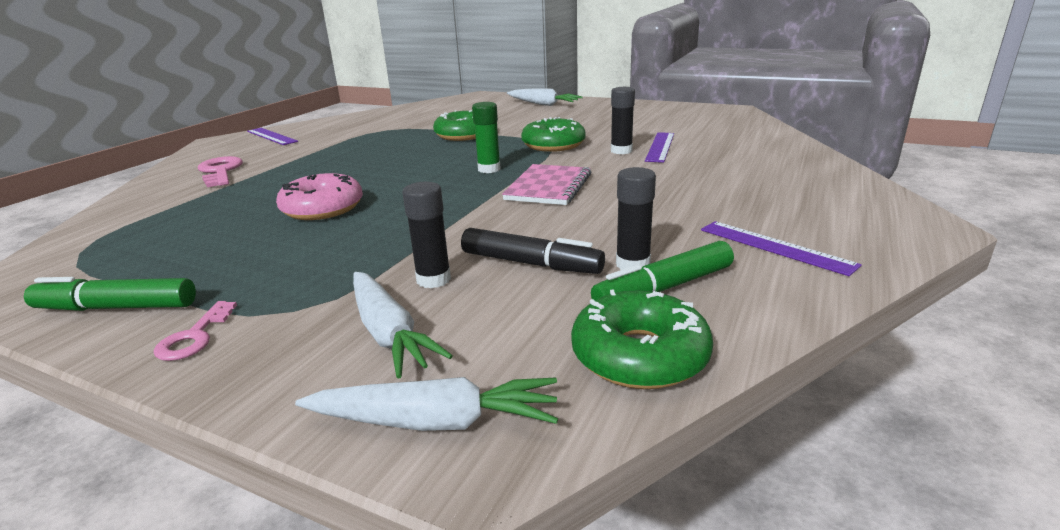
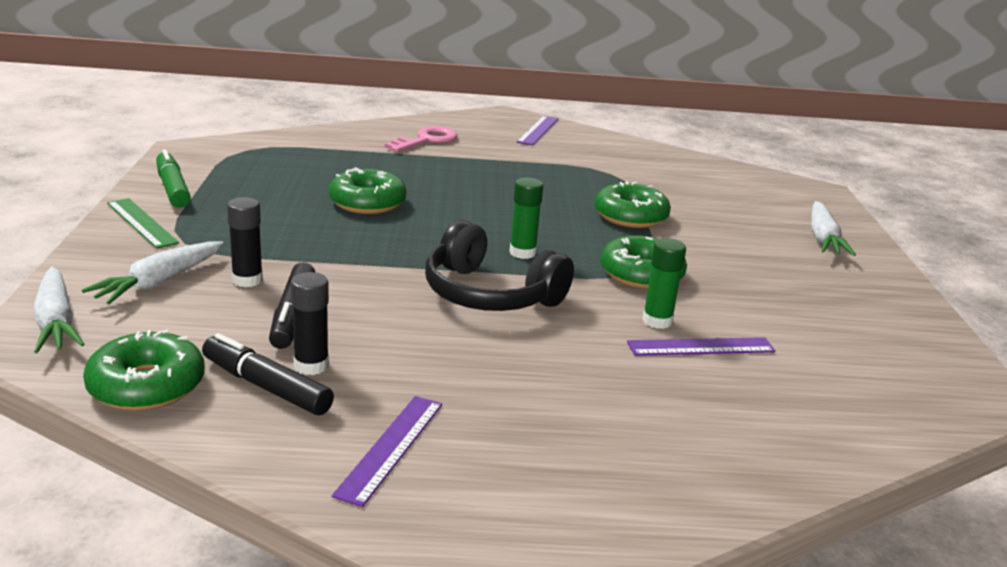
camera: 60 degrees right, 0 degrees up
(195, 337) = (142, 223): pink key -> green ruler
(323, 208) = (367, 203): pink donut -> green donut
(548, 187) = (490, 294): pink notebook -> black headphones
(621, 151) = (657, 321): black glue stick -> green glue stick
(664, 288) = (266, 386): green marker -> black marker

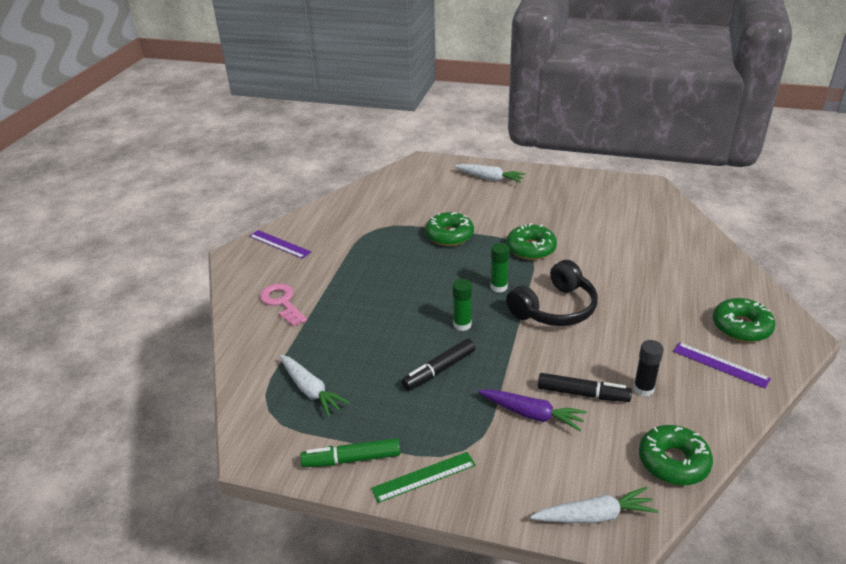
camera: 70 degrees left, 10 degrees up
(159, 282) = (534, 461): white carrot -> white carrot (310, 390)
(247, 280) = (532, 414): black glue stick -> purple carrot
(266, 386) = (668, 409): black marker -> black marker (439, 370)
(367, 203) = (406, 346): green donut -> green donut (741, 327)
(657, 321) = (586, 255): green glue stick -> green glue stick (462, 325)
(701, 347) = (613, 248): purple ruler -> none

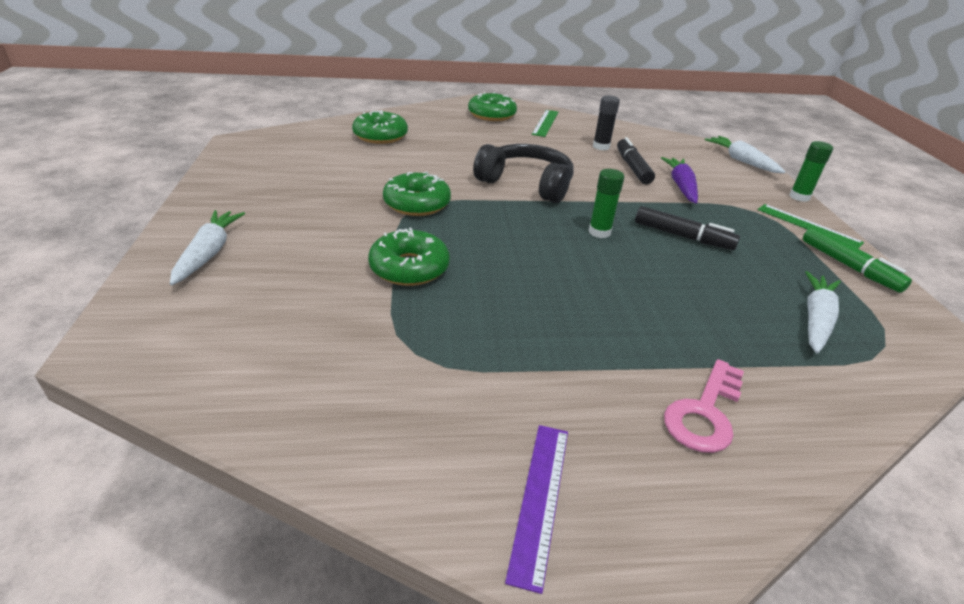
camera: 115 degrees left, 0 degrees up
(499, 287) = (511, 217): green glue stick -> green glue stick (799, 197)
(673, 462) = (662, 139): green donut -> green donut (380, 136)
(720, 365) = (545, 123): purple ruler -> green ruler

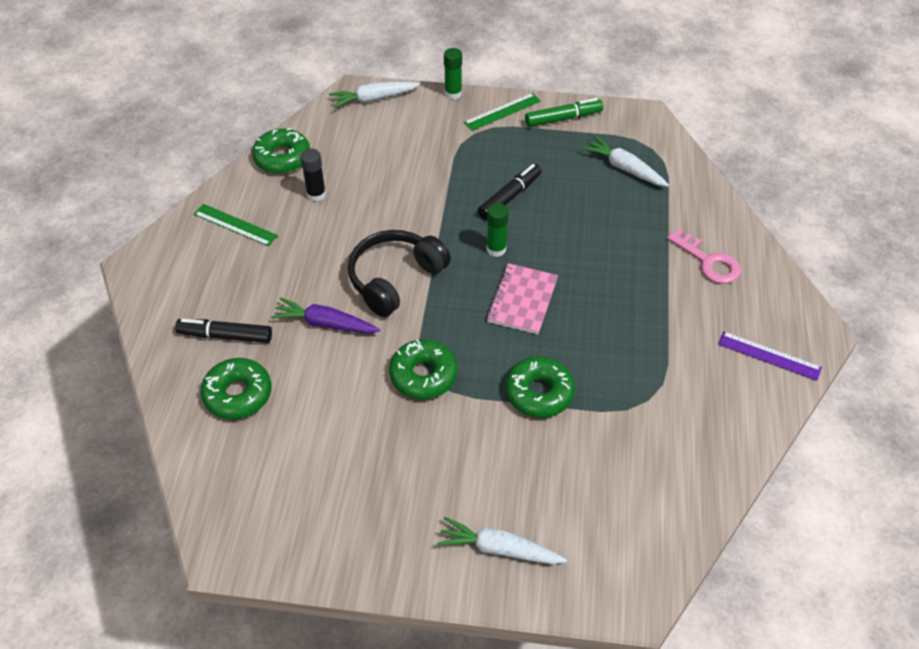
camera: 75 degrees left, 15 degrees up
(491, 115) = (195, 271): green donut -> green donut (282, 158)
(536, 251) = (522, 300): none -> pink notebook
(632, 167) = (373, 185): black marker -> black marker (225, 336)
(681, 186) = (419, 164): purple carrot -> purple carrot (325, 324)

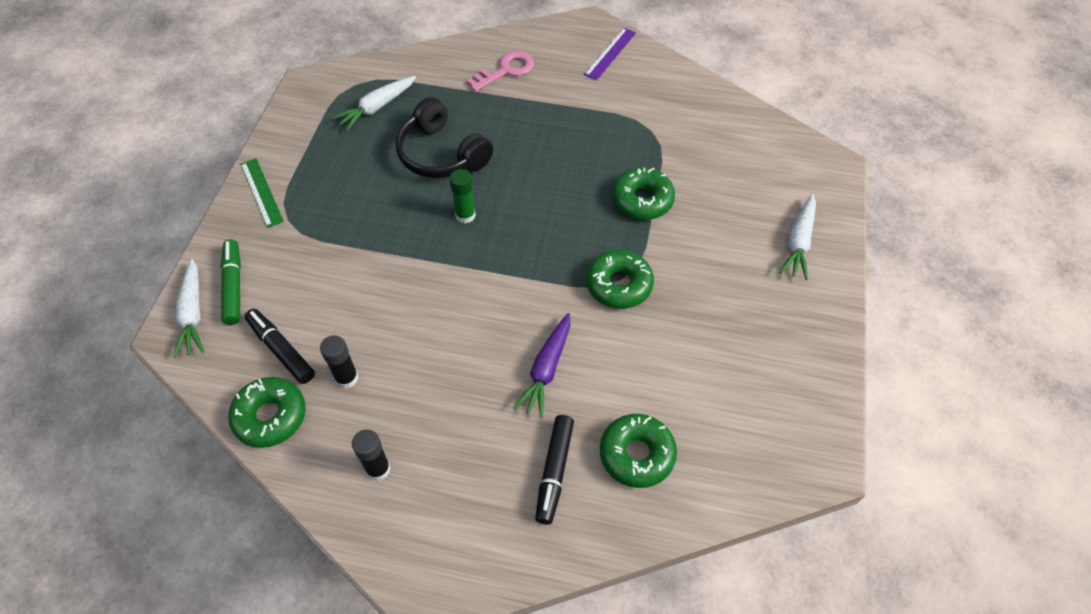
camera: 85 degrees left, 5 degrees up
(235, 225) = (378, 469): green ruler -> black glue stick
(395, 279) = (492, 303): black headphones -> black headphones (442, 154)
(453, 93) = (213, 234): green glue stick -> none
(510, 197) = (394, 198): black marker -> black marker (281, 350)
(522, 300) = (534, 201): pink notebook -> none
(563, 118) = (290, 143): green marker -> green marker (233, 286)

